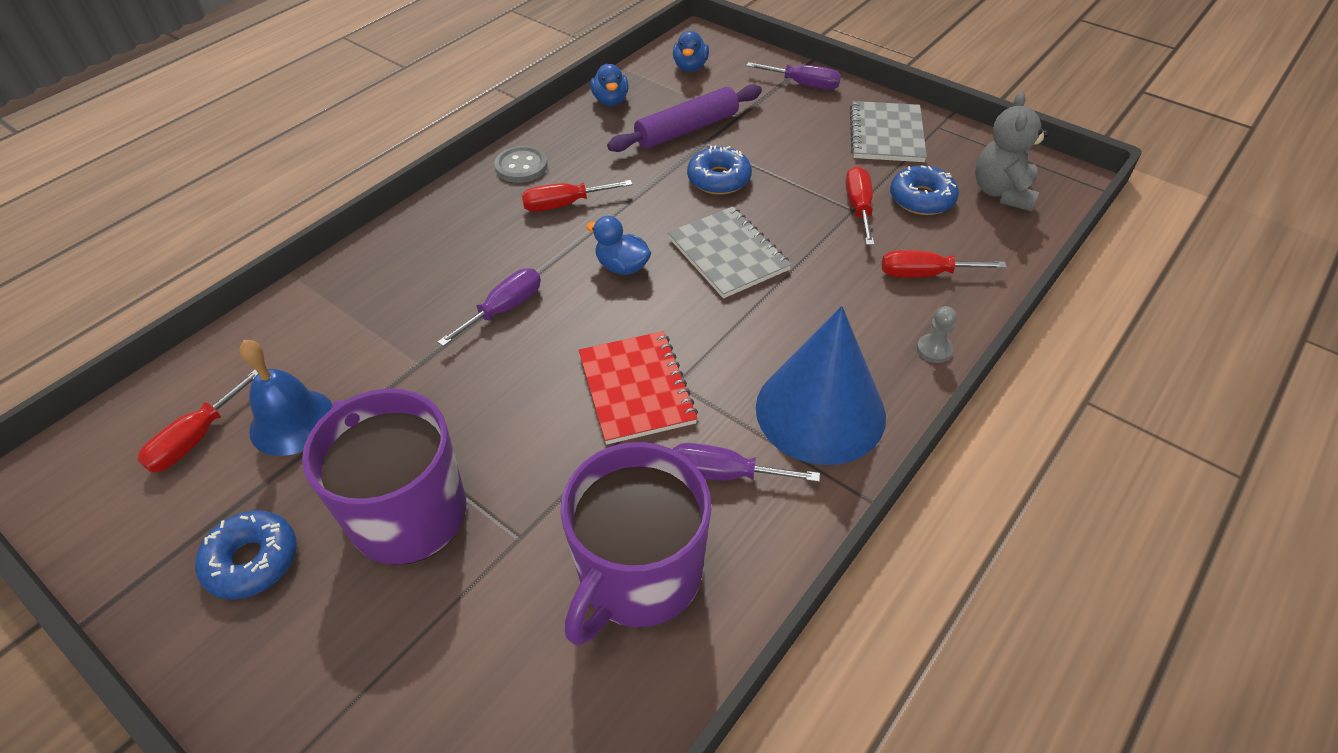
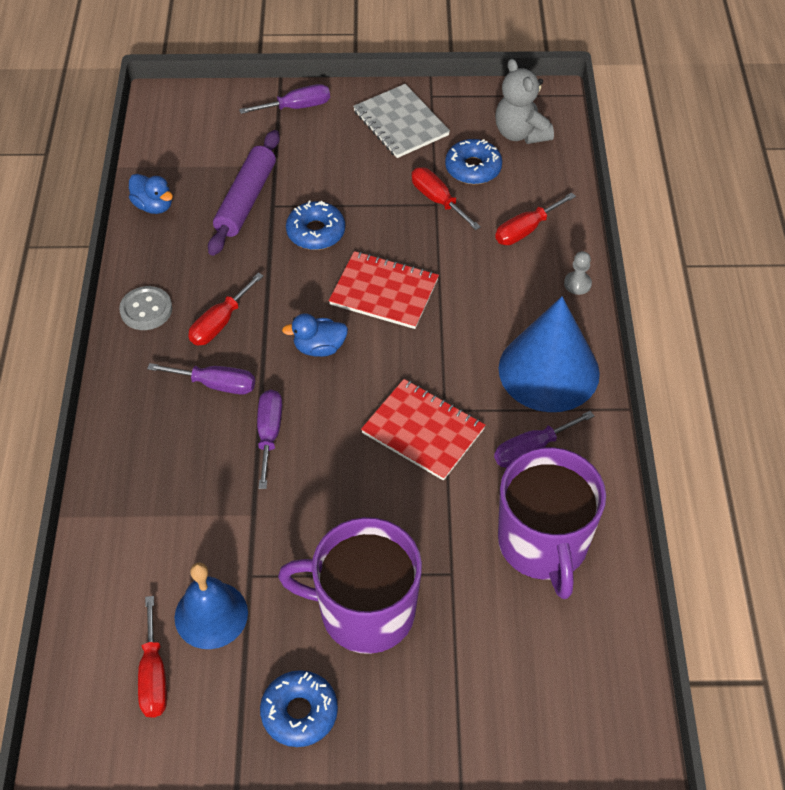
camera: 40 degrees left, 5 degrees up
(508, 247) = (216, 384): none -> purple screwdriver
(690, 67) = (187, 136): blue duck -> none
(728, 254) = (384, 292): grey notebook -> red notebook

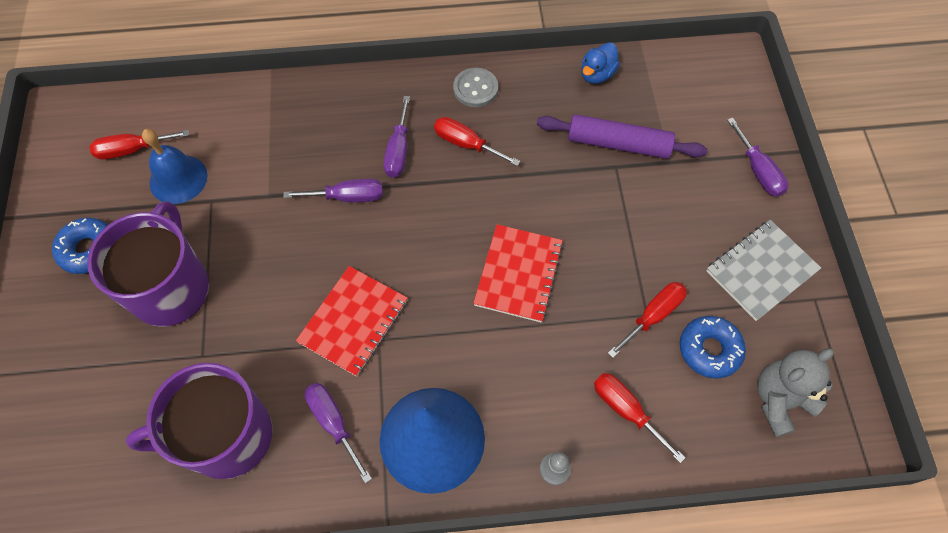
camera: 85 degrees right, 10 degrees up
(316, 232) = (587, 207): blue donut -> none
(319, 348) = (445, 225): blue duck -> none

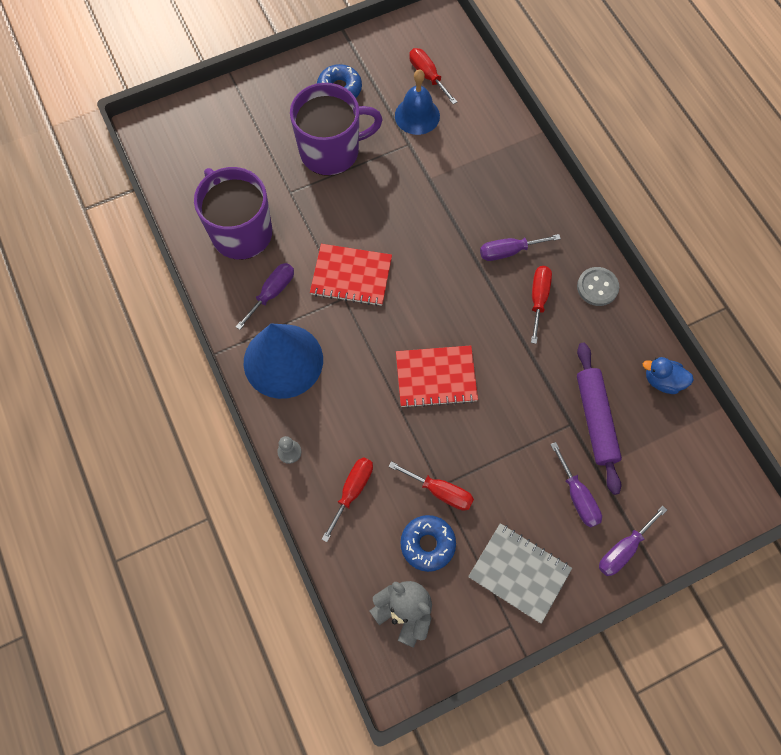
camera: 70 degrees right, 5 degrees up
(347, 197) = (451, 232): purple screwdriver -> purple screwdriver (577, 496)

